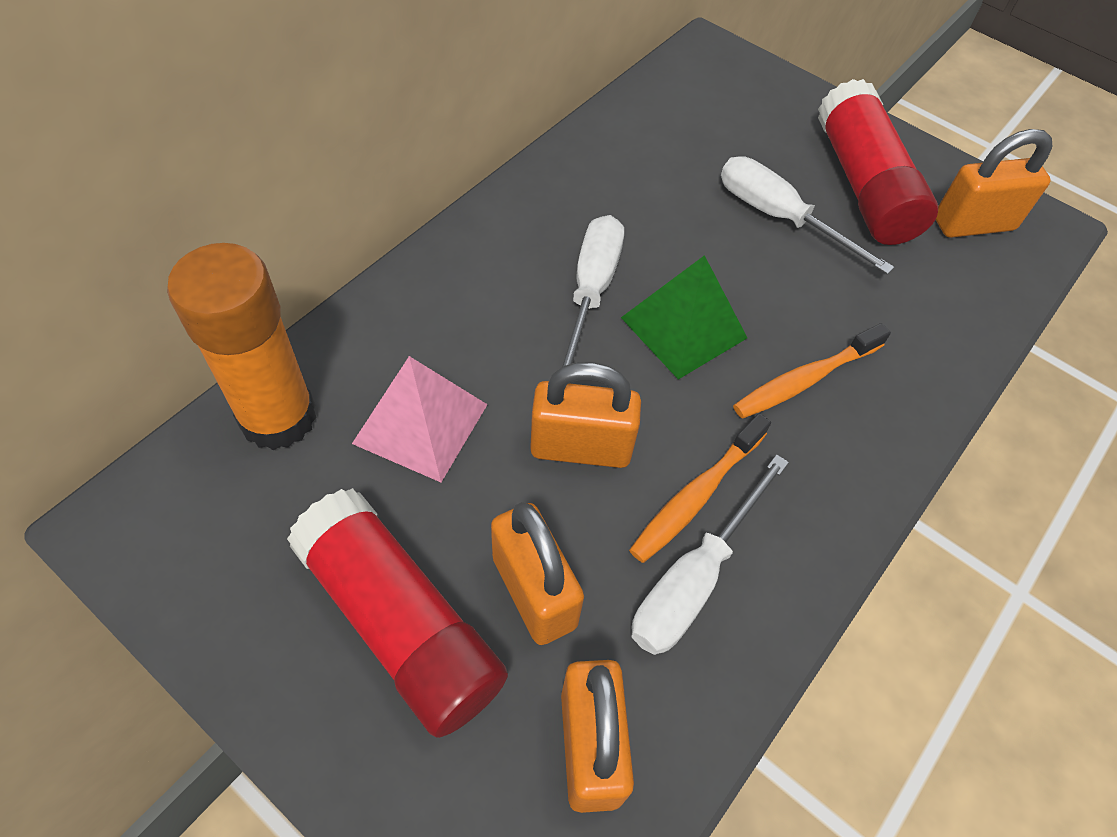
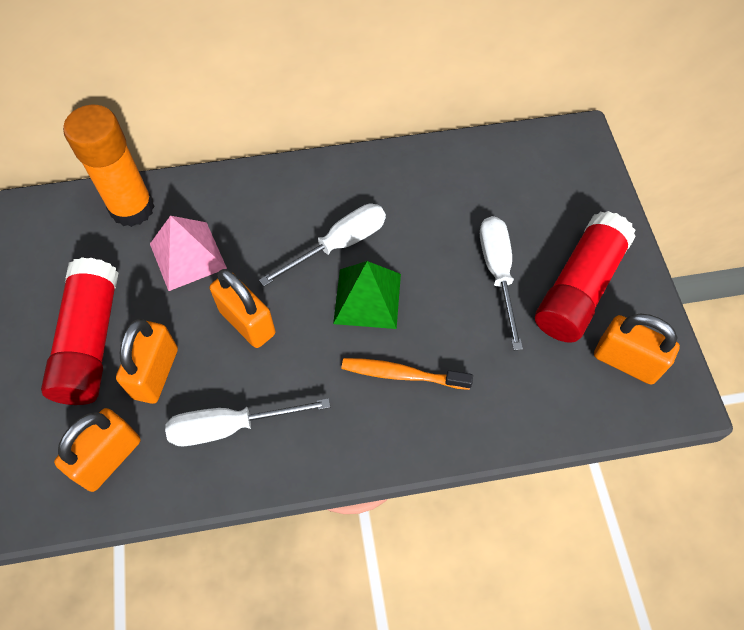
camera: 45 degrees right, 5 degrees up
(696, 496) = (276, 389): orange toothbrush -> none

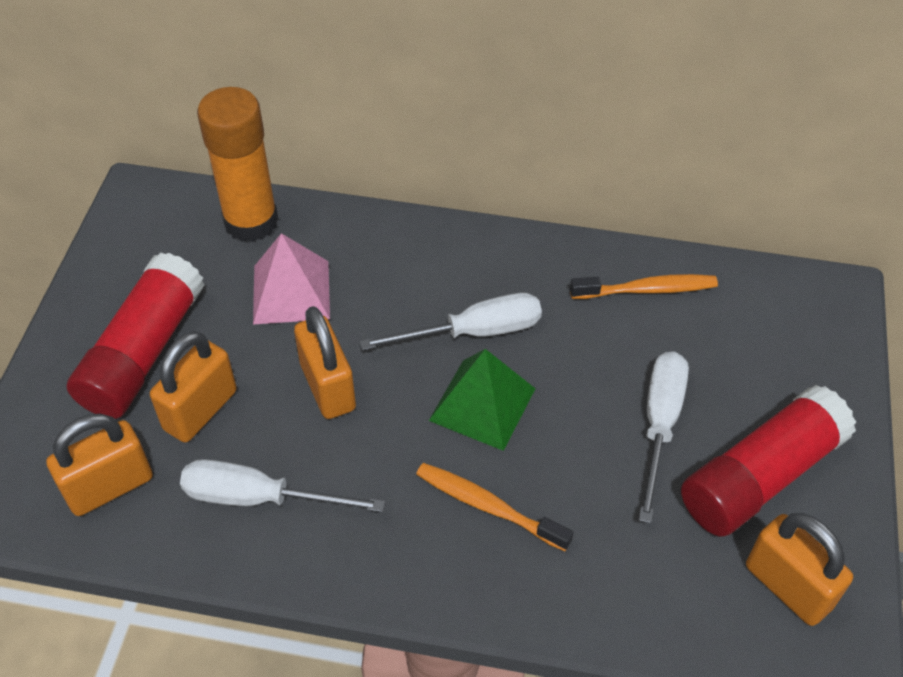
camera: 20 degrees right, 10 degrees down
(450, 173) = (647, 290): none -> orange toothbrush

